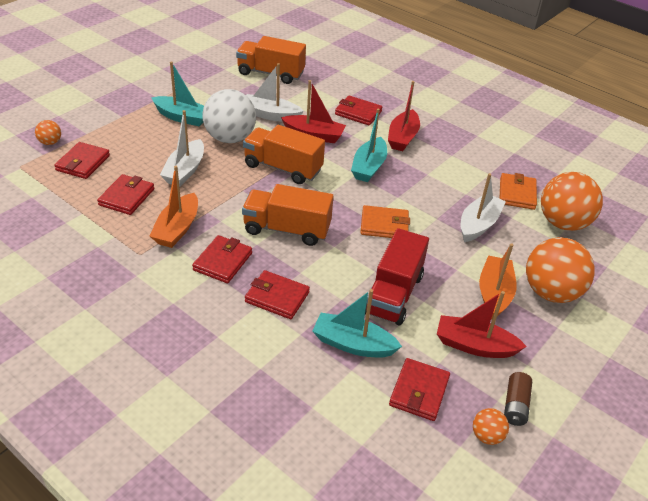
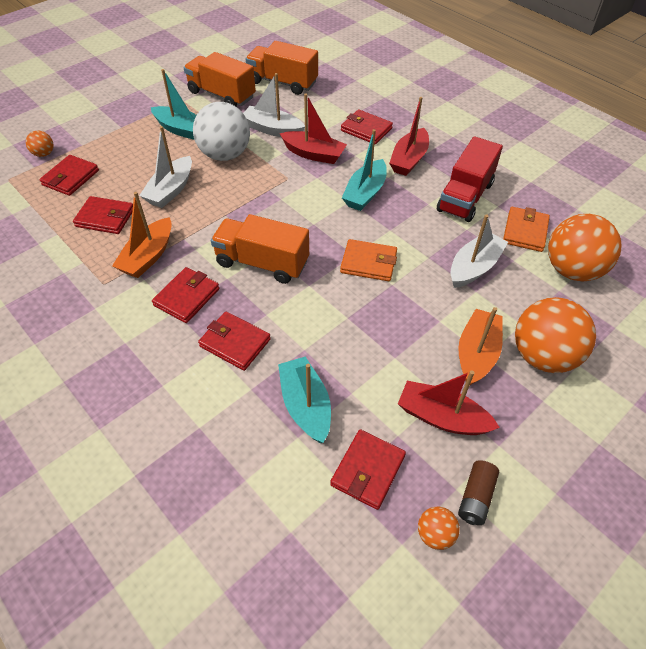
camera: 10 degrees right, 10 degrees up
(127, 197) = (105, 218): red wallet -> red wallet turned 75 degrees clockwise
(283, 168) = (273, 191): orange truck -> orange truck (221, 95)
(353, 344) = (305, 405): turquoise boat -> turquoise boat turned 45 degrees clockwise
(393, 294) = (362, 347): red truck -> red truck (465, 197)

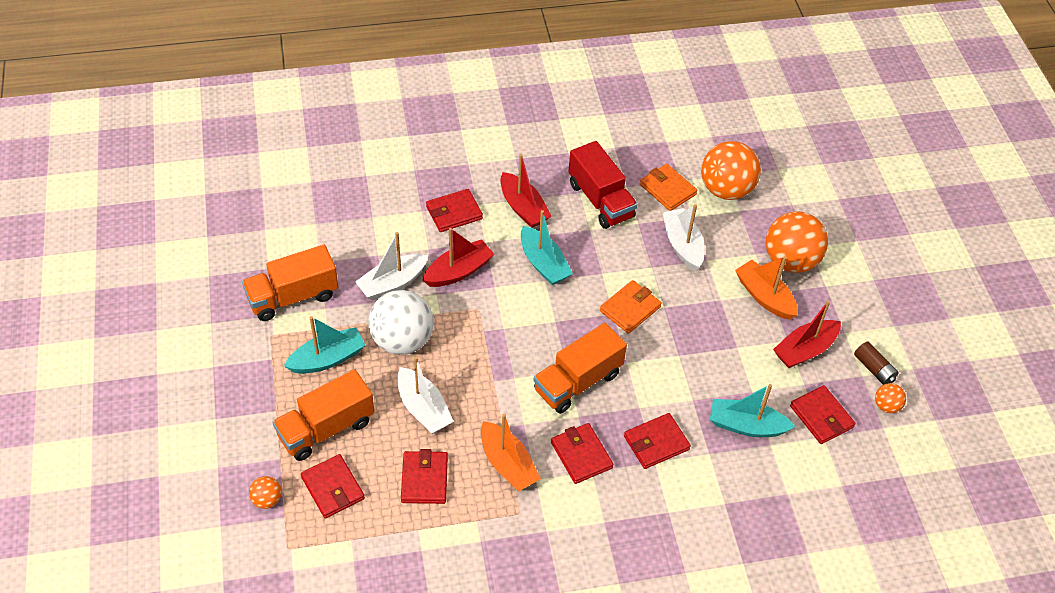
camera: 60 degrees left, 0 degrees up
(105, 218) = (424, 479): red wallet -> red wallet turned 45 degrees counterclockwise
(282, 82) = (316, 235): orange truck -> orange truck (326, 428)

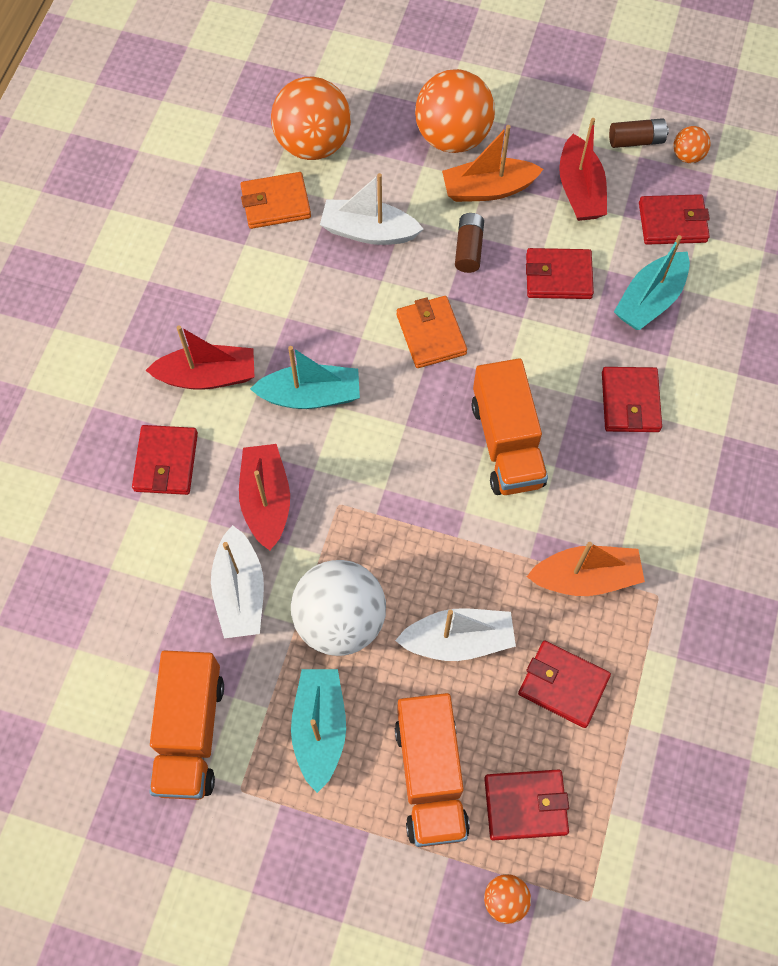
camera: 60 degrees left, 15 degrees up
(581, 455) = (610, 489): red wallet -> red wallet (558, 276)
(600, 200) = (249, 283): red truck -> none
(709, 304) = (468, 249): none -> brown battery

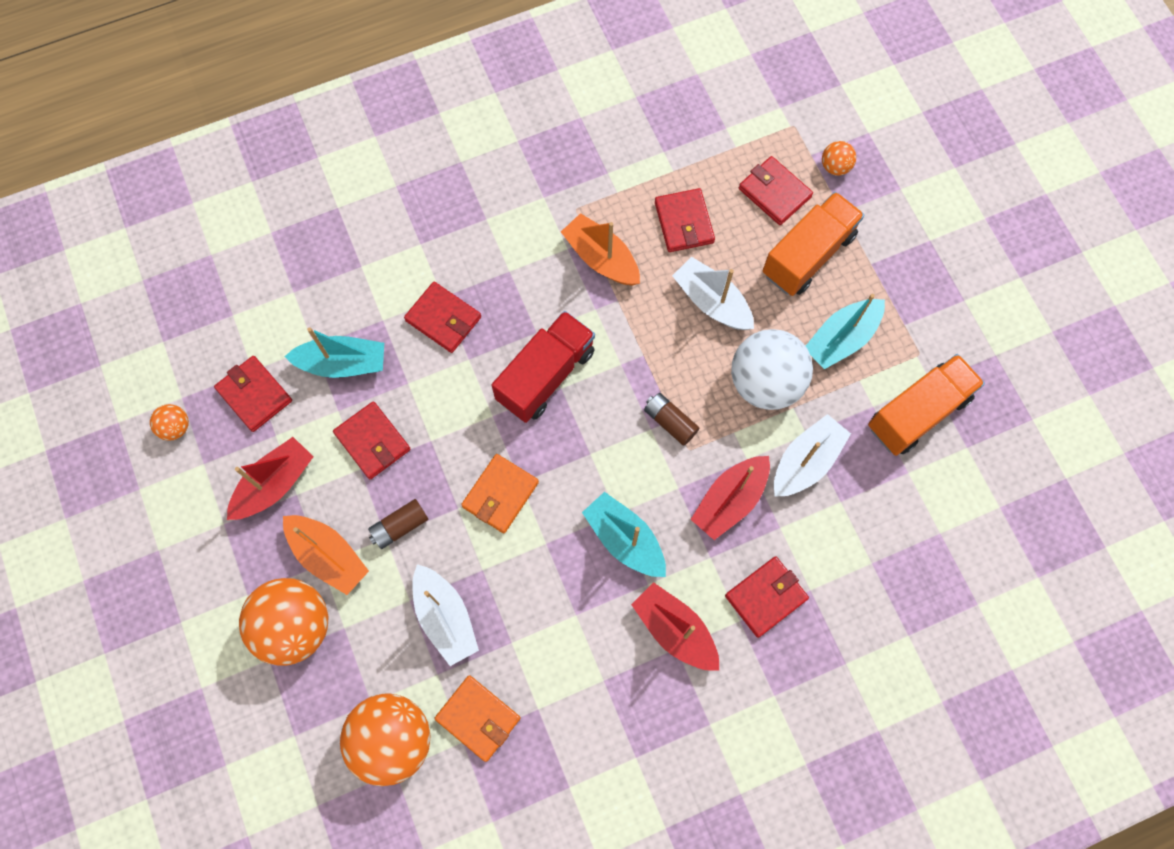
camera: 130 degrees left, 5 degrees up
(506, 443) = (545, 375): orange truck -> red truck
(630, 402) = (443, 319): red wallet -> red wallet turned 75 degrees clockwise
(636, 140) = (188, 476): brown battery -> brown battery (670, 422)

